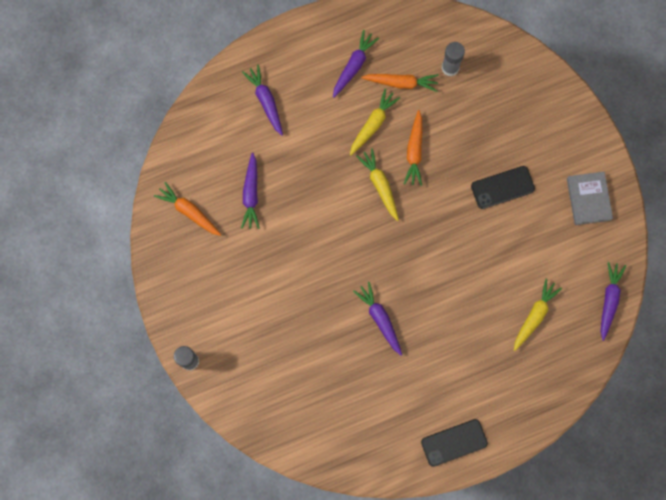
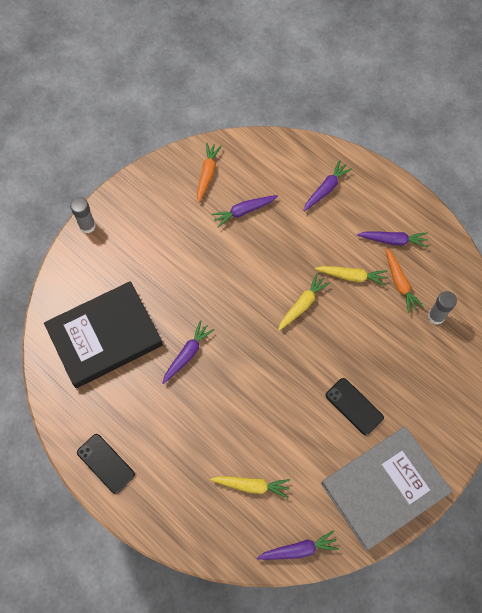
camera: 65 degrees right, 10 degrees down
(323, 392) = (105, 336): none -> black book
(414, 151) = (346, 319): orange carrot -> none
(588, 199) = (384, 488): grey book -> grey book, size x2.06

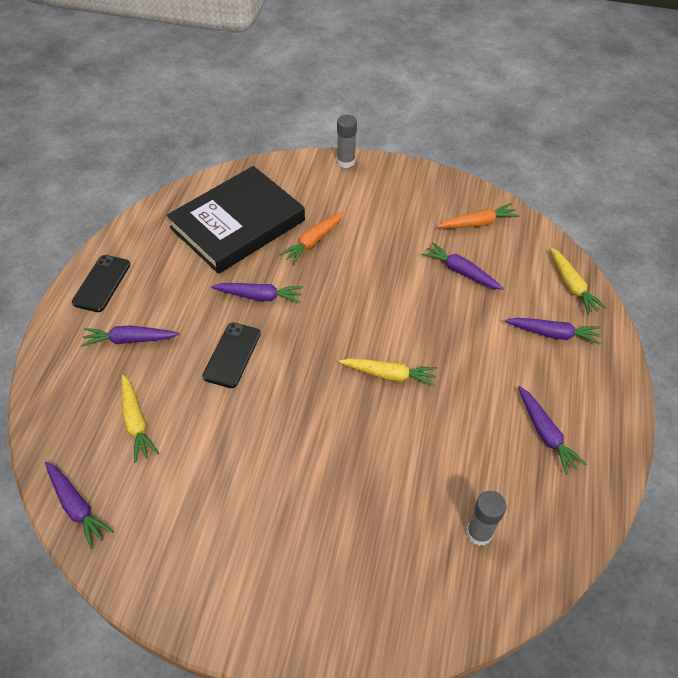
camera: 60 degrees right, 15 degrees down
(105, 336) = (237, 224): black book -> black book turned 75 degrees counterclockwise
(175, 463) = (130, 340): none -> purple carrot
(352, 276) = (462, 409): yellow carrot -> yellow carrot (572, 285)
(354, 406) = (292, 488): black phone -> black phone (232, 355)
(384, 488) = (200, 573): grey book -> none
(400, 283) = (493, 467): orange carrot -> orange carrot (313, 241)

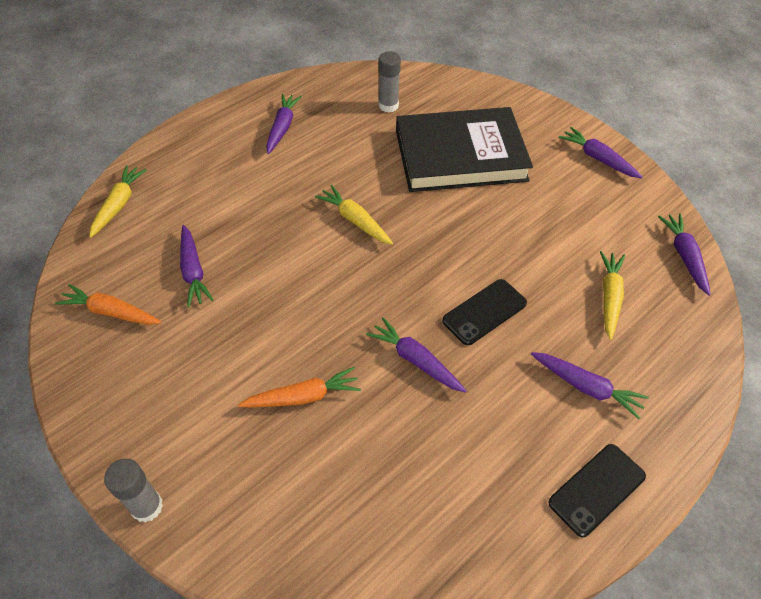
camera: 145 degrees left, 0 degrees up
(237, 224) = (373, 483): black book -> black book (460, 155)
(553, 334) = (188, 179): purple carrot -> purple carrot (598, 159)

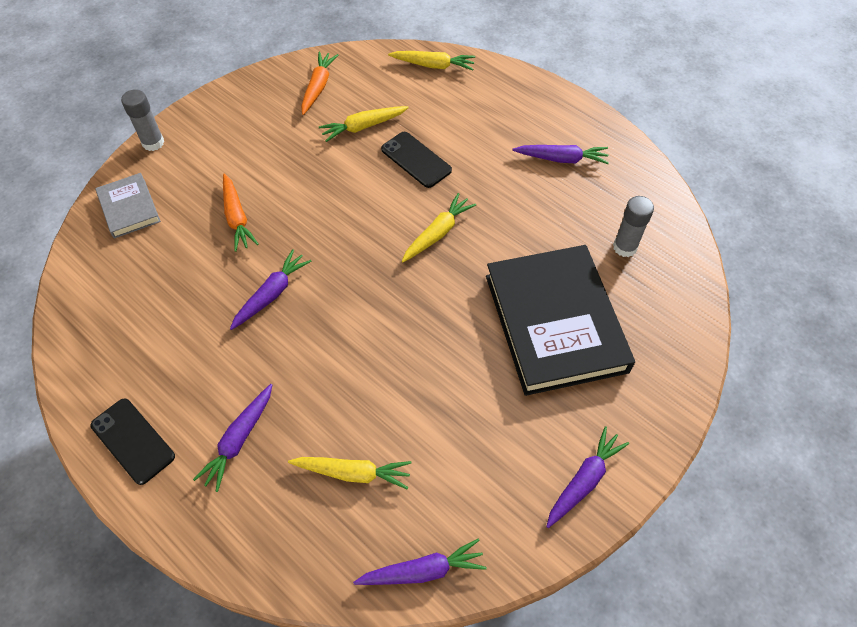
camera: 85 degrees right, 5 degrees up
(193, 271) = (363, 127): purple carrot -> yellow carrot
(262, 528) = (129, 208): none -> grey book
(484, 312) = (328, 349): black phone -> black phone (416, 160)

